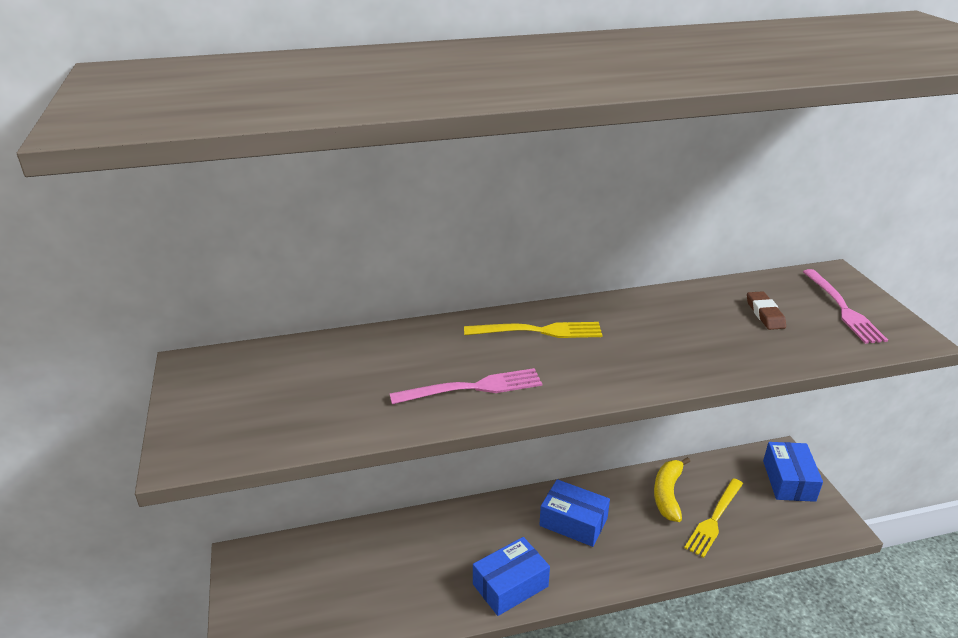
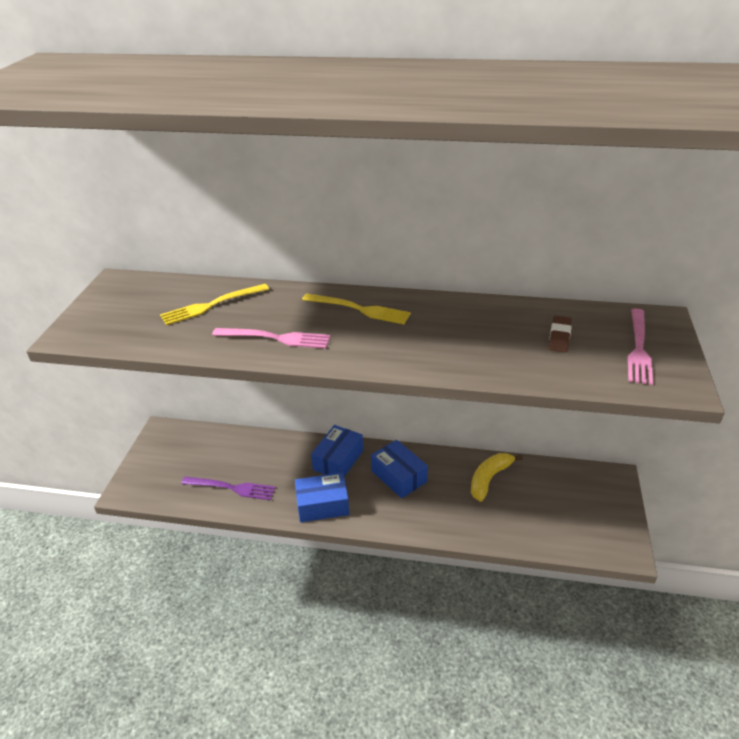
camera: 25 degrees right, 5 degrees up
(385, 602) = (232, 488): none -> purple fork
(714, 519) = (515, 509): yellow fork -> yellow fork (211, 305)
(788, 480) = (605, 500): blue box -> blue box (338, 460)

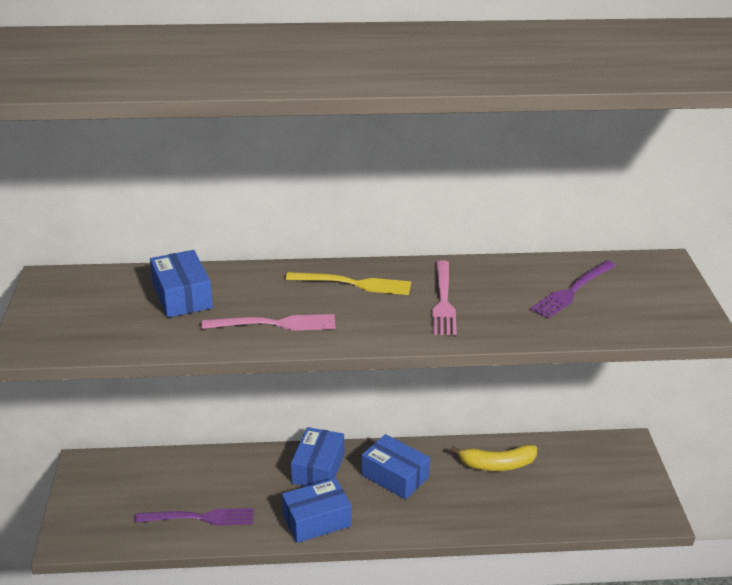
camera: 15 degrees left, 5 degrees down
(211, 305) = (182, 296): yellow fork -> blue box
(489, 479) = (497, 464): yellow banana -> yellow banana turned 120 degrees counterclockwise
(559, 337) = (572, 291): brown eraser -> purple fork
(639, 349) = (652, 295): pink fork -> pink fork (443, 301)

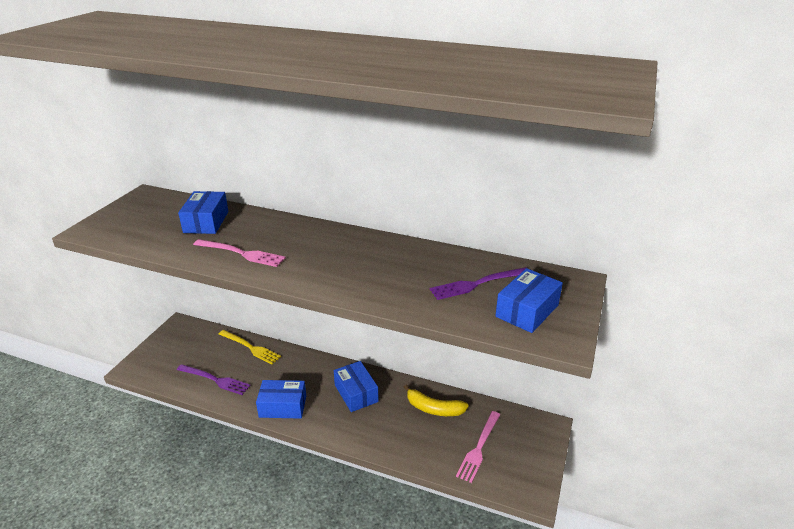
camera: 25 degrees right, 0 degrees up
(318, 468) = (310, 371): blue box -> blue box (527, 311)
(354, 284) = (321, 240): yellow fork -> yellow fork (251, 348)
(443, 301) = (371, 267): pink fork -> pink fork (479, 448)

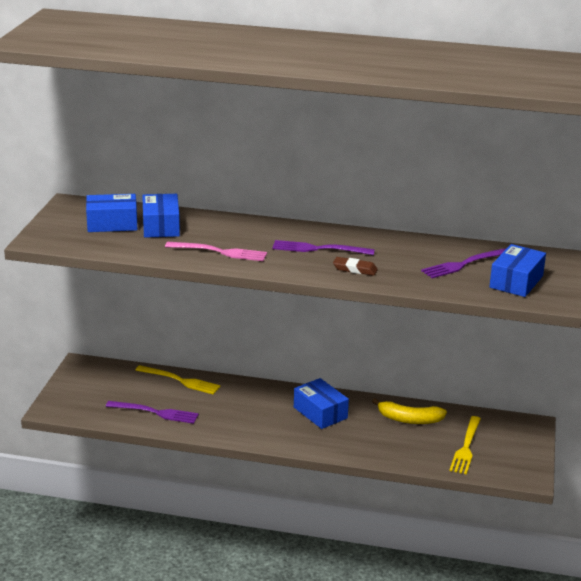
camera: 10 degrees left, 5 degrees down
(283, 406) = (244, 430): blue box -> blue box (112, 224)
(337, 256) = (318, 249): none -> purple fork
(362, 283) = (355, 269): none -> brown eraser
(479, 448) = (466, 447): pink fork -> yellow fork

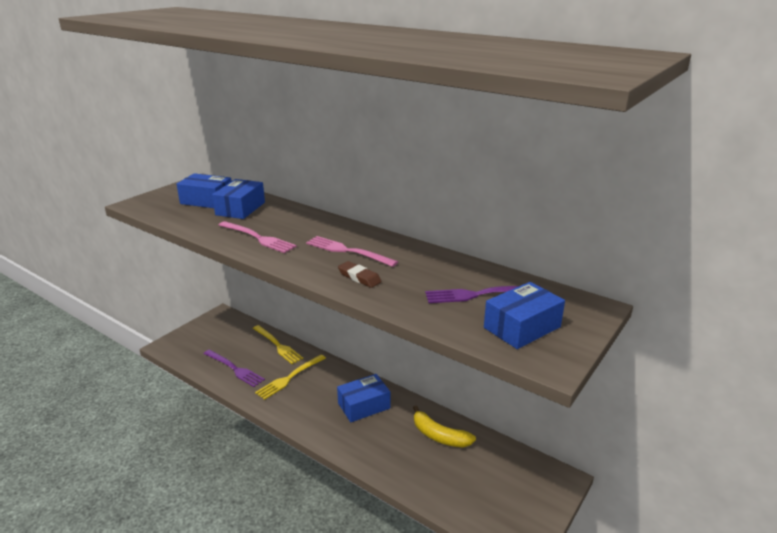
camera: 25 degrees right, 0 degrees up
(318, 249) = (347, 251): purple fork -> pink fork
(320, 413) = (364, 406): blue box -> blue box turned 75 degrees clockwise
(466, 447) = (475, 486): yellow fork -> yellow fork (289, 378)

